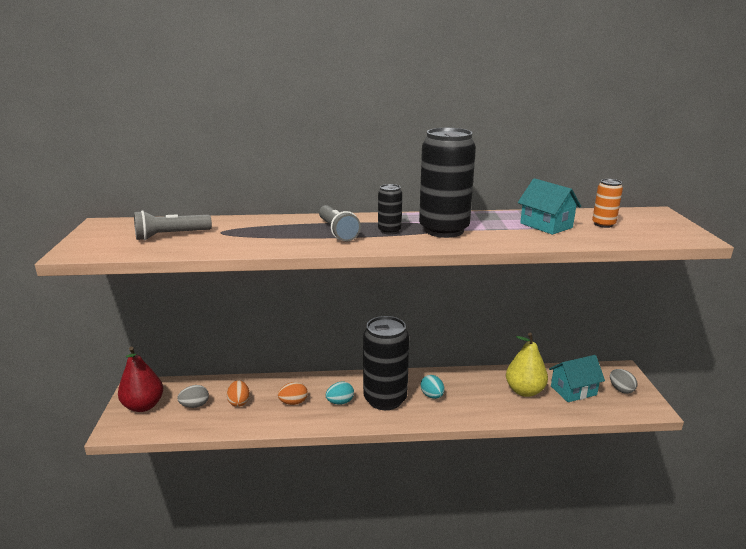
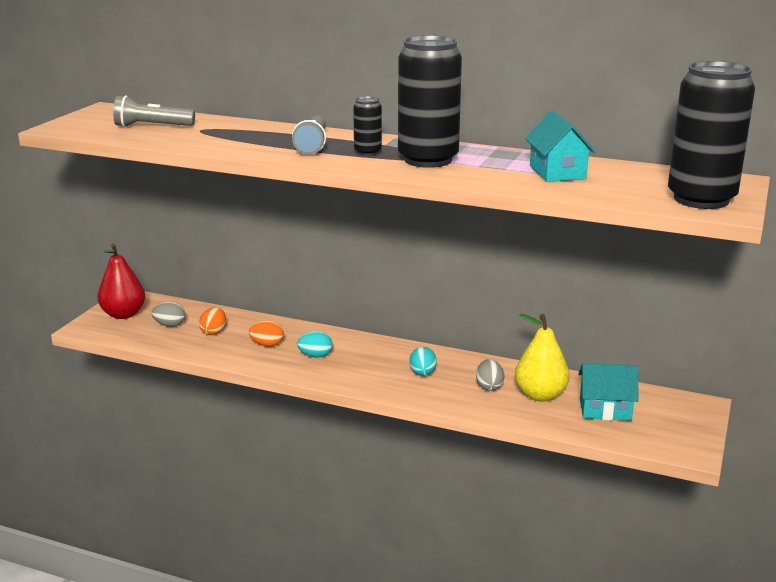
camera: 25 degrees right, 0 degrees up
(385, 399) = (366, 364): black can -> black can (701, 199)
(603, 224) = (633, 181): orange can -> none
(621, 389) = (672, 423): grey egg -> grey egg (489, 387)

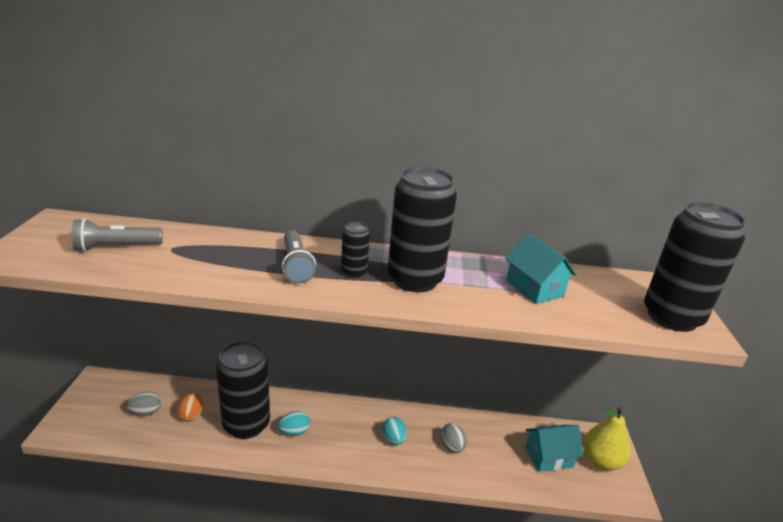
camera: 20 degrees left, 5 degrees up
(123, 314) = (95, 404): red pear -> none
(267, 345) = (246, 424): orange egg -> black can
(540, 395) = (495, 449): yellow pear -> yellow pear (601, 461)

